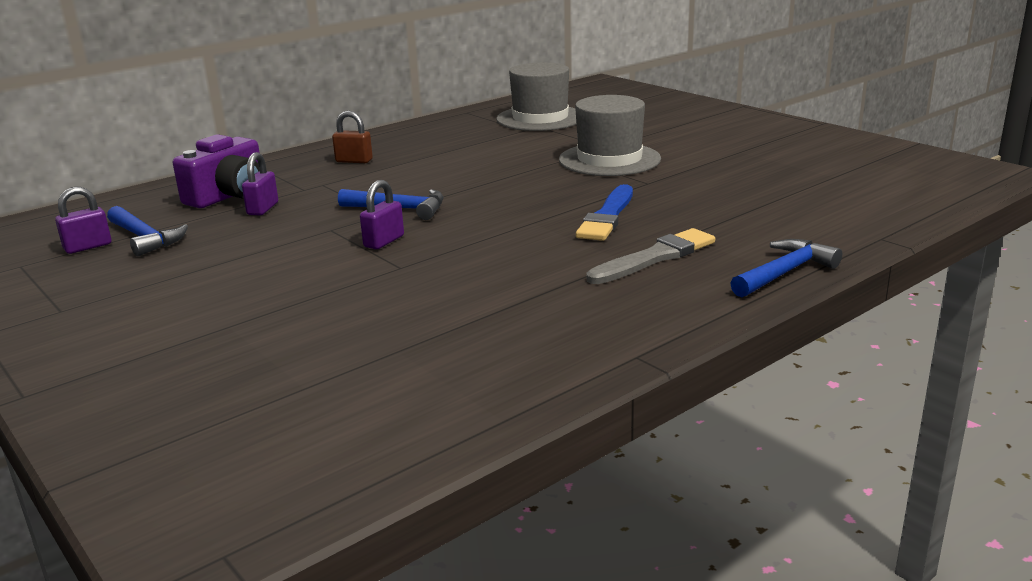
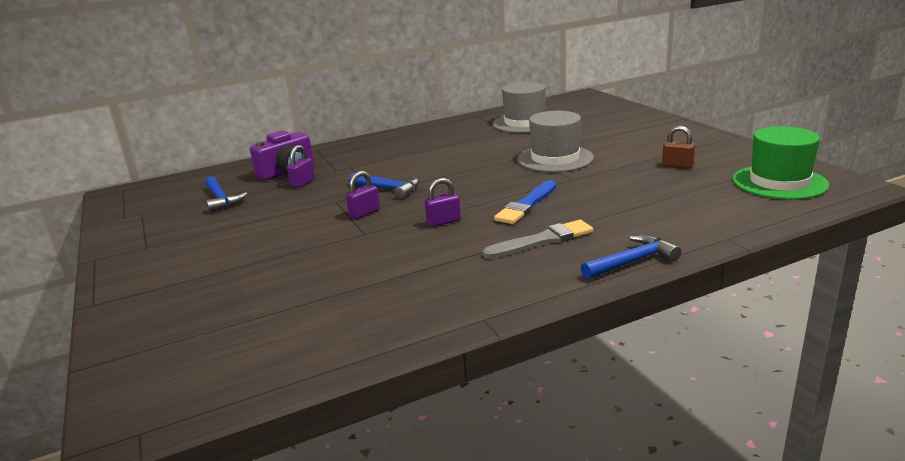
camera: 15 degrees right, 0 degrees up
(88, 247) = (185, 203): purple padlock -> purple padlock (443, 222)
(354, 161) = (380, 150): brown padlock -> brown padlock (677, 165)
(903, 172) = (779, 182): none -> green hat

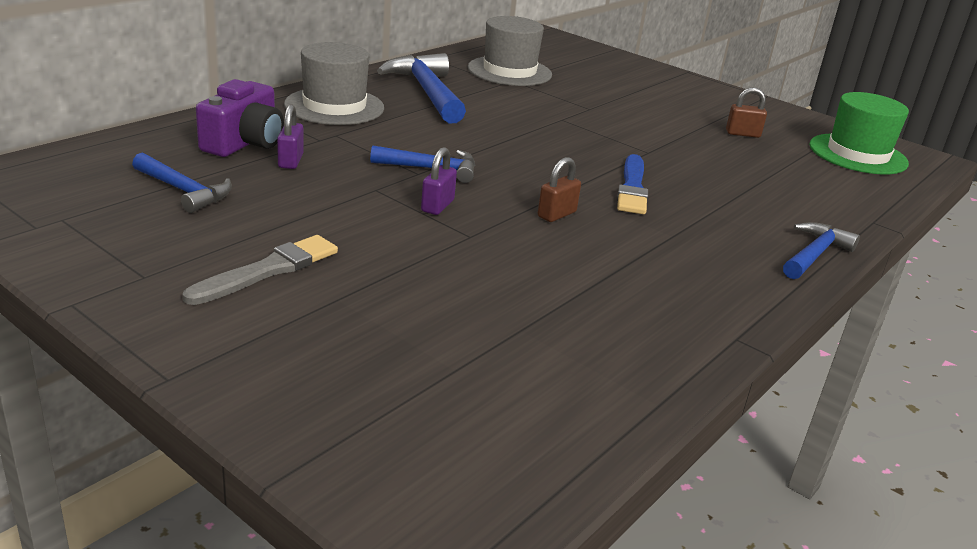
camera: 30 degrees left, 5 degrees up
(443, 222) = (556, 214): purple padlock -> brown padlock
(445, 139) = (427, 92): none -> blue hammer
(542, 241) = (697, 234): grey brush -> grey brush (268, 270)
(555, 158) = (600, 124): grey hat -> grey hat (334, 106)

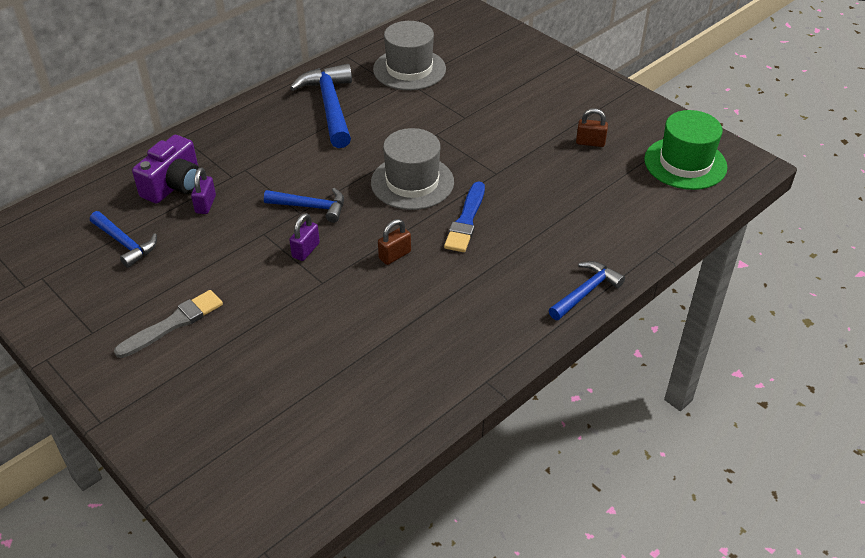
camera: 10 degrees right, 15 degrees up
(334, 106) = (250, 133): grey hat -> grey hat (412, 182)

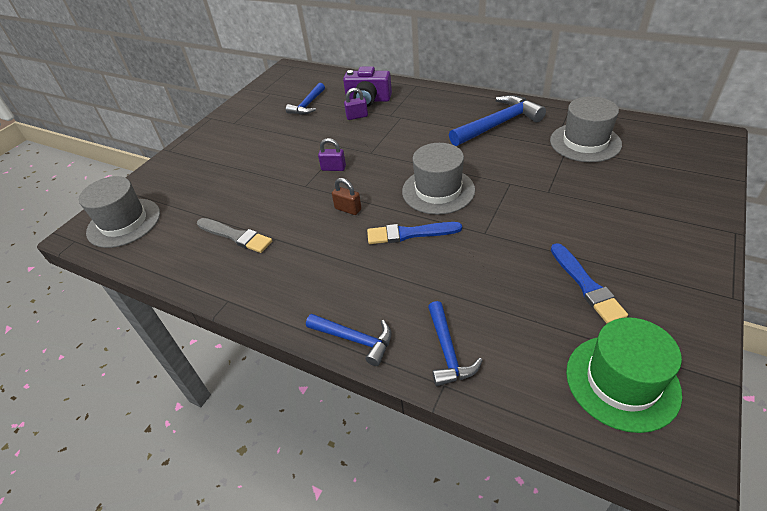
camera: 75 degrees right, 0 degrees up
(173, 324) = (247, 144): grey brush -> grey brush (235, 236)
(262, 485) = (124, 222): none -> grey hat
(311, 207) = (379, 155): blue hammer -> blue hammer (448, 351)
(590, 142) = (586, 285): brown padlock -> blue brush

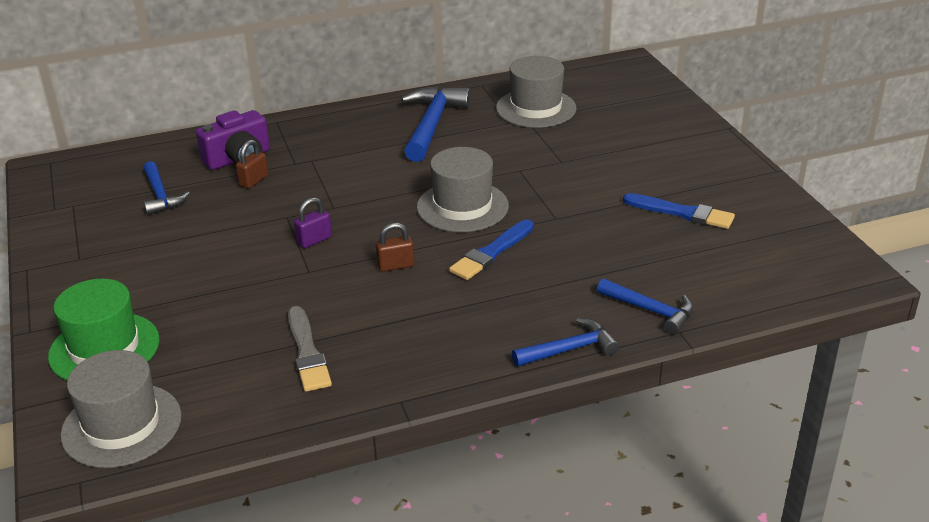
camera: 50 degrees left, 10 degrees down
(235, 236) = (307, 352): grey brush -> grey brush turned 90 degrees clockwise
(357, 116) = (254, 181): purple padlock -> brown padlock
(622, 381) = (779, 256): green hat -> green hat (104, 348)

